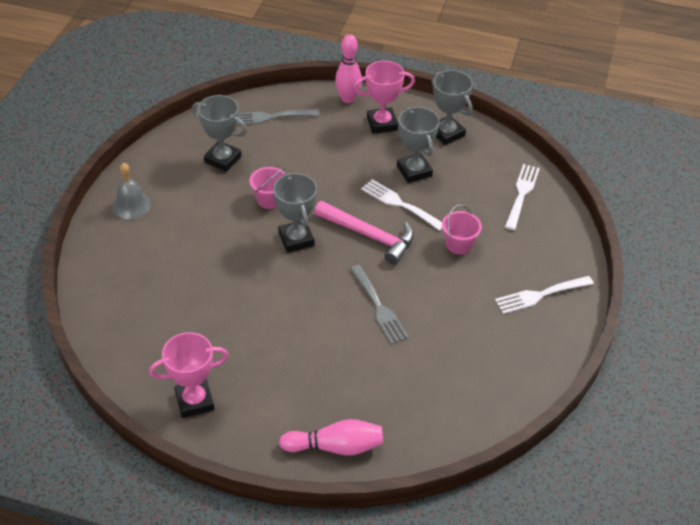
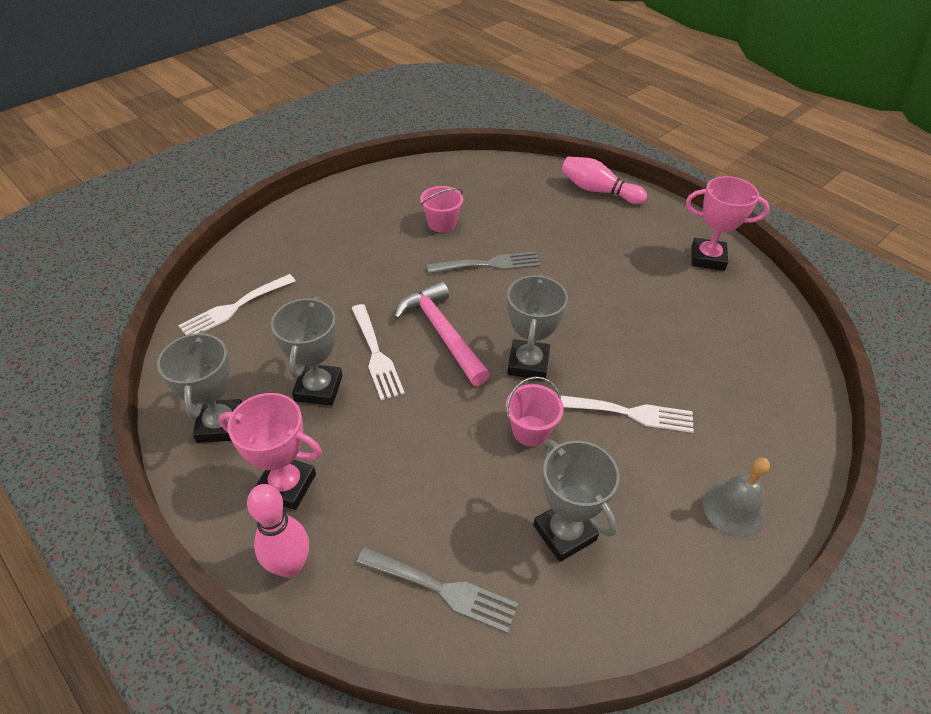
camera: 150 degrees left, 0 degrees up
(379, 307) = (489, 264): grey fork -> grey fork turned 75 degrees clockwise
(459, 244) = (358, 286): pink bucket -> pink bucket (442, 223)
(540, 295) = (334, 218): white fork -> white fork (630, 413)

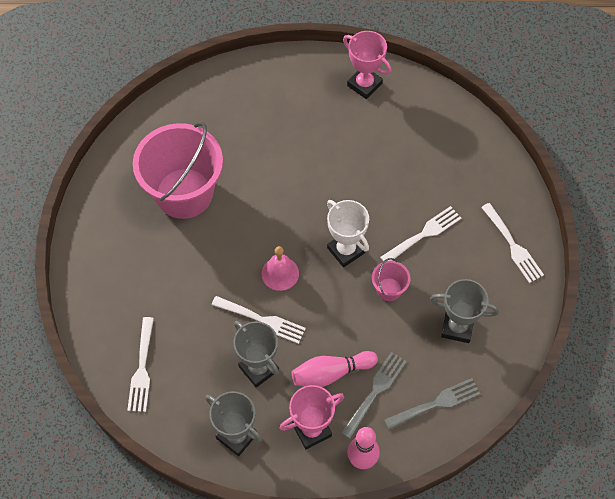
camera: 45 degrees left, 15 degrees up
(442, 223) = (184, 193): pink bucket -> pink bucket, size x2.36
(442, 333) = (280, 273): pink hammer -> pink bell
(489, 264) = (249, 200): grey fork -> grey fork (375, 391)
(528, 363) = (346, 250): grey trophy -> white trophy
(598, 191) = (248, 78): pink bowling pin -> pink bowling pin (331, 373)
(707, 258) = (364, 84): pink trophy -> pink trophy turned 75 degrees clockwise
(733, 509) = (513, 246): grey bell -> white fork

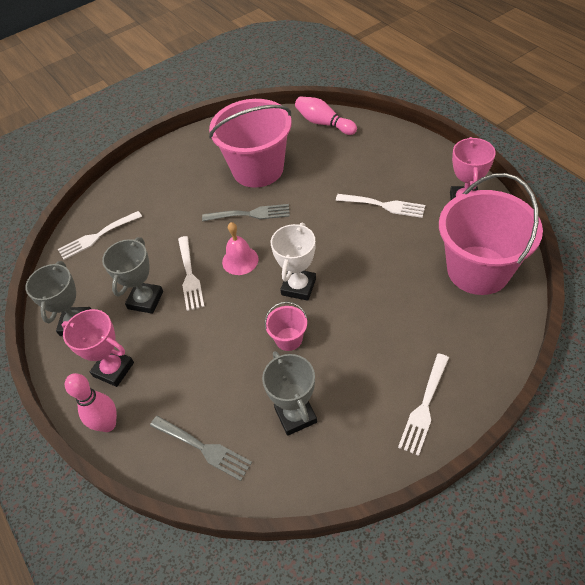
camera: 60 degrees right, 10 degrees down
(331, 373) = (176, 349): pink bowling pin -> pink bowling pin (324, 123)
(375, 391) = (181, 392): grey fork -> grey fork (250, 214)
(423, 234) = (366, 329): white fork -> white fork (384, 205)
(434, 128) = (478, 270): none -> pink bucket

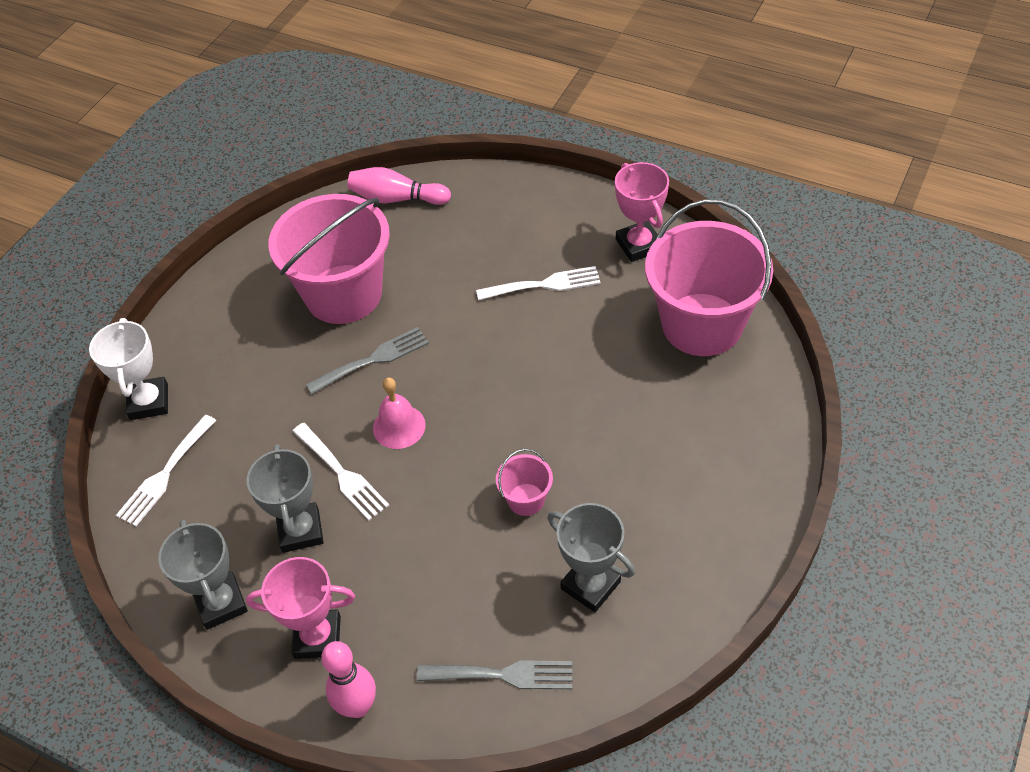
camera: 30 degrees left, 0 degrees up
(298, 287) = (498, 430): white trophy -> white trophy (149, 402)
(424, 407) = (730, 509): white fork -> none

